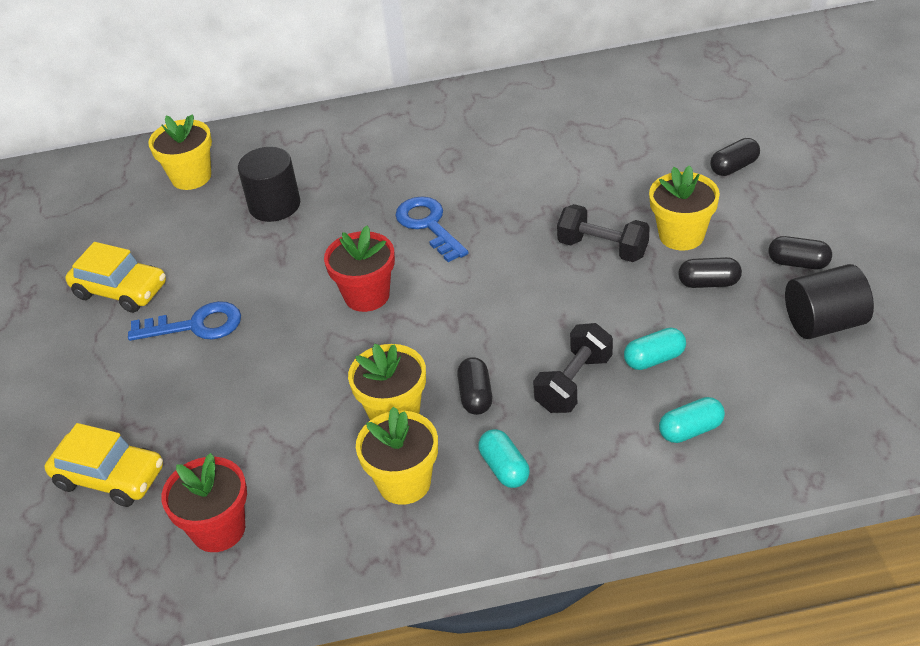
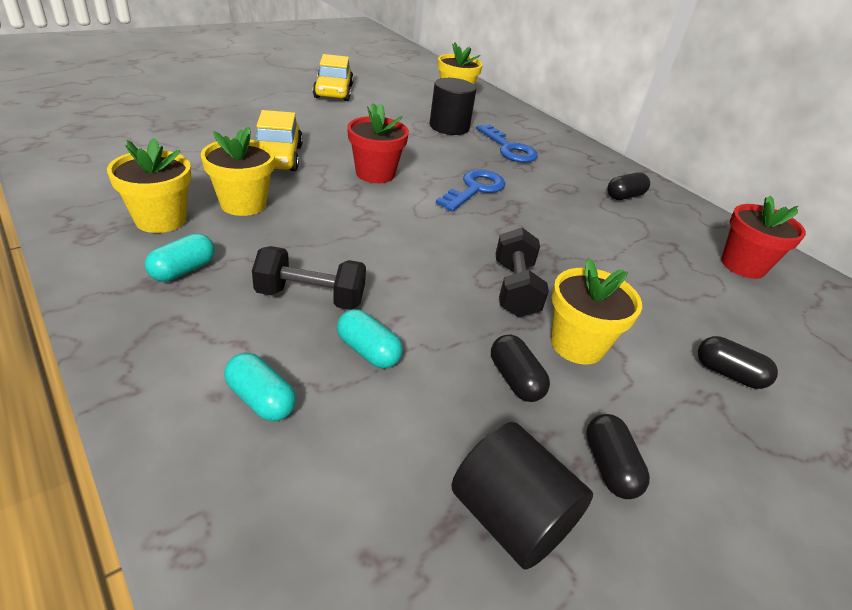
camera: 55 degrees right, 5 degrees down
(110, 477) = (159, 111): yellow car -> yellow car (277, 157)
(196, 325) = (312, 117): blue key -> blue key (509, 148)
(218, 529) = (109, 151): red flower pot -> red flower pot (743, 265)
(475, 396) = (275, 241): black capsule -> black capsule (624, 196)

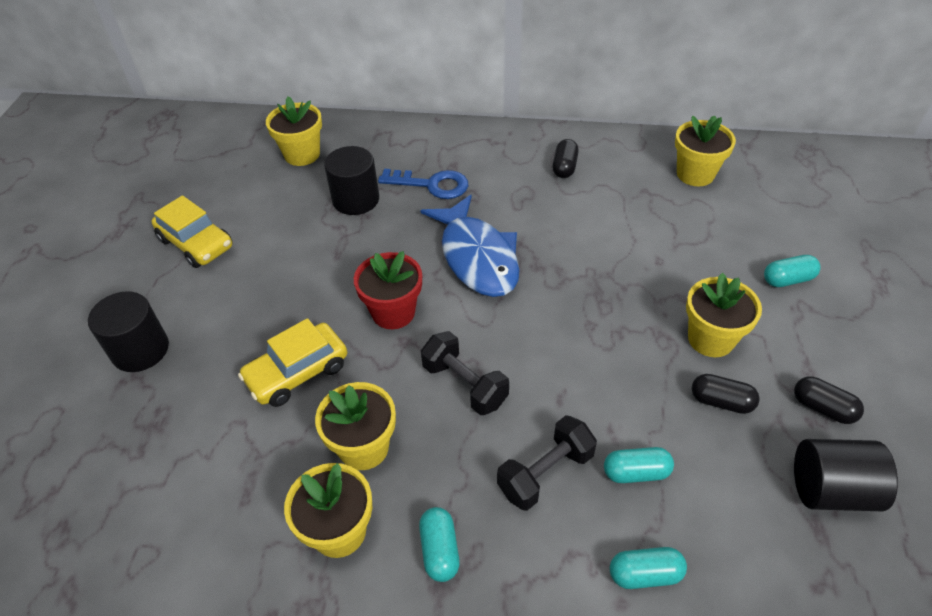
camera: 40 degrees left, 10 degrees up
(232, 104) = (140, 350): none -> black cylinder
(277, 157) = (297, 372): yellow car -> yellow car turned 105 degrees clockwise
(475, 189) = (477, 257): blue key -> blue fish
(515, 289) = (628, 330): black dumbbell -> black dumbbell (464, 385)
(728, 374) = (787, 279): black capsule -> turquoise capsule
(743, 265) = (695, 174): red flower pot -> yellow flower pot

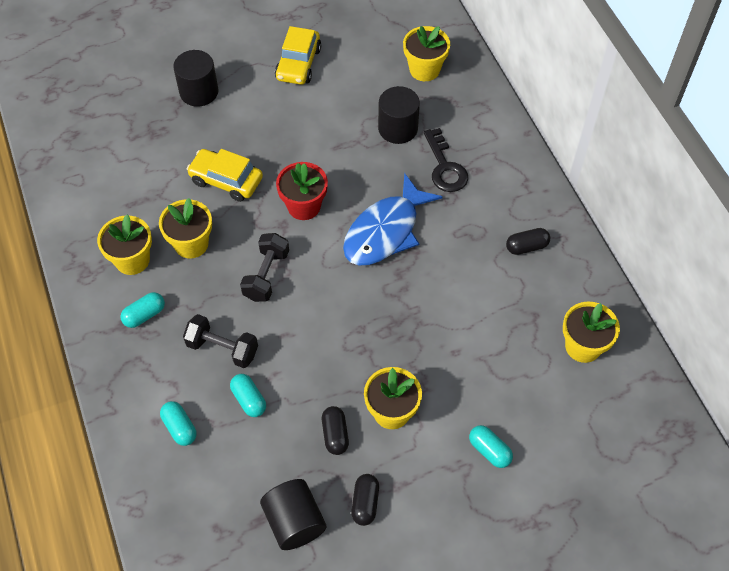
camera: 60 degrees right, 10 degrees up
(432, 185) = (445, 167): blue key -> black key

